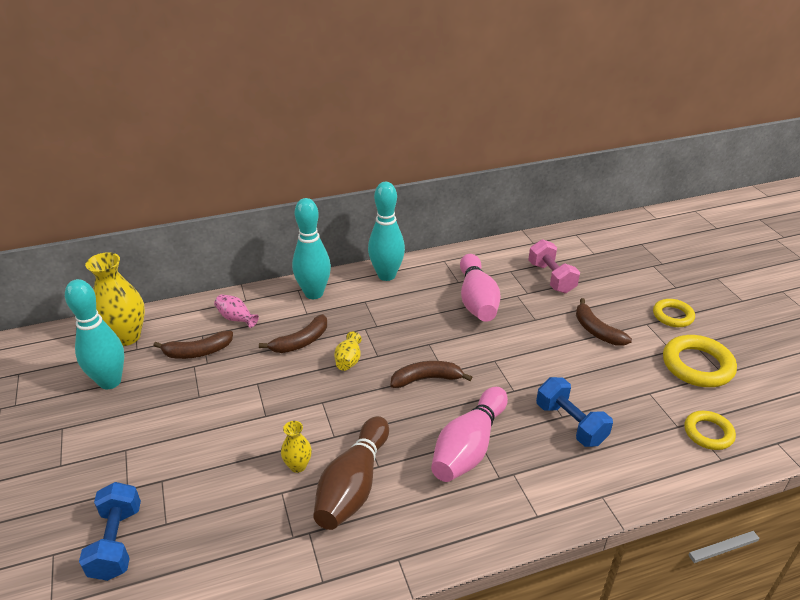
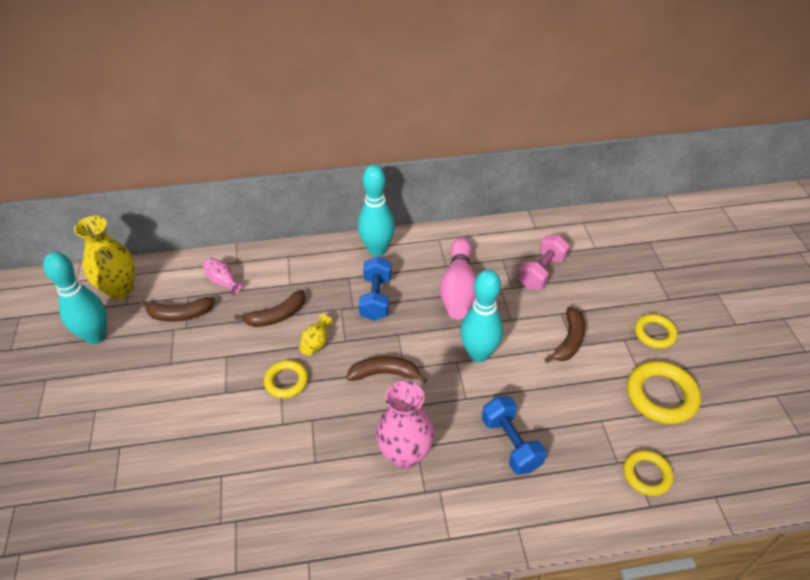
camera: 10 degrees right, 10 degrees up
(117, 542) = (69, 503): blue dumbbell -> blue dumbbell (376, 298)
(298, 465) = (242, 450): yellow vase -> none
(314, 293) = (302, 262): turquoise bowling pin -> turquoise bowling pin (478, 354)
(327, 398) = (286, 381): none -> yellow ring
(353, 485) = (287, 478): brown bowling pin -> none
(469, 447) = (405, 454): pink bowling pin -> pink vase
(551, 278) = (542, 272): pink dumbbell -> pink dumbbell turned 45 degrees clockwise
(596, 330) = (569, 341): brown banana -> brown banana turned 135 degrees counterclockwise

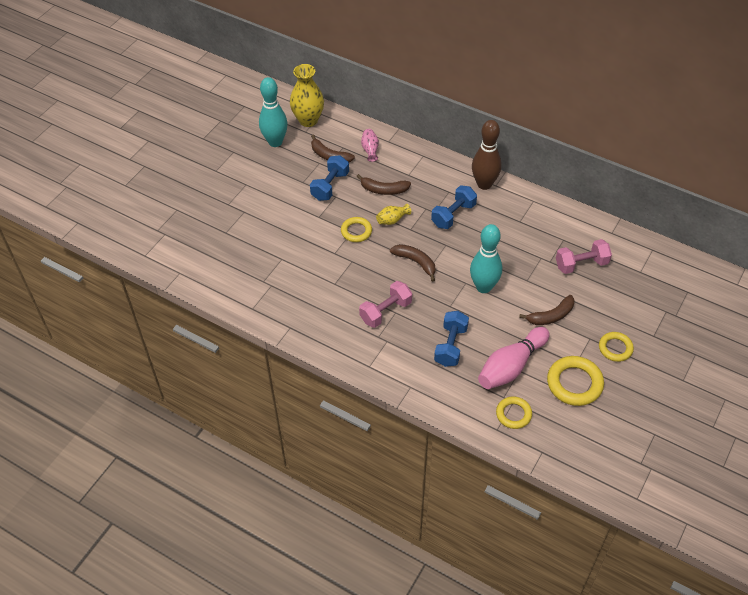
camera: 40 degrees right, 5 degrees up
(209, 348) = (330, 186): none -> blue dumbbell
(377, 250) = (484, 184): turquoise bowling pin -> brown bowling pin
(405, 454) = (385, 311): pink vase -> pink dumbbell
(458, 289) = (512, 241): pink bowling pin -> pink bowling pin (511, 366)

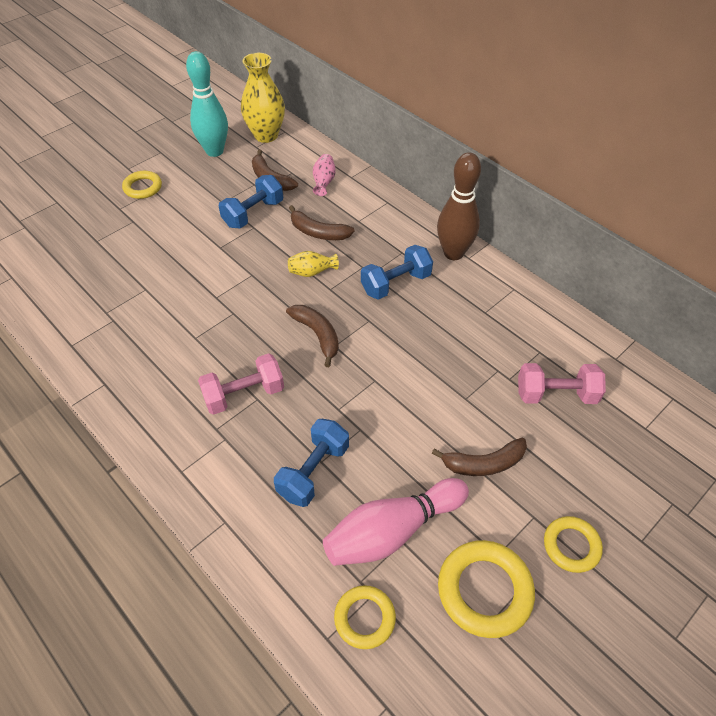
camera: 15 degrees right, 0 degrees up
(356, 231) = (258, 276): yellow ring -> yellow ring (143, 187)
(483, 287) = (398, 393): turquoise bowling pin -> none

